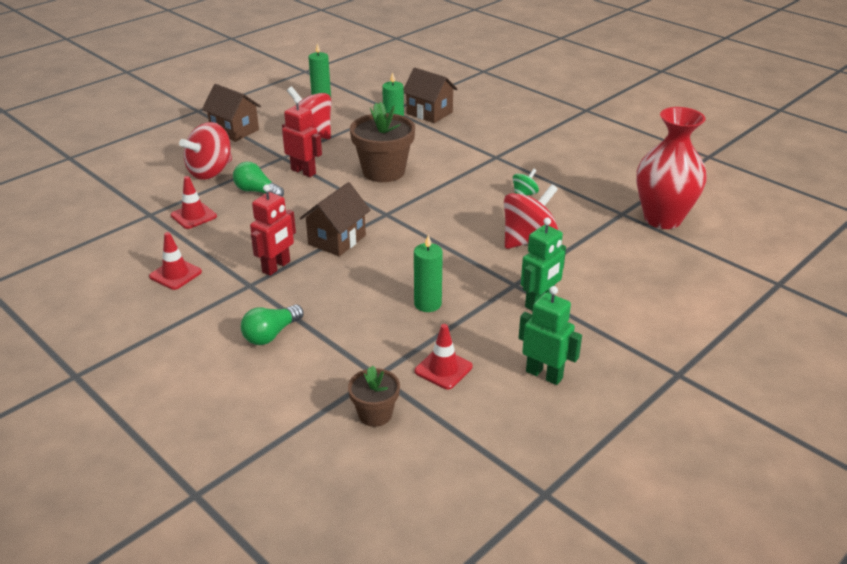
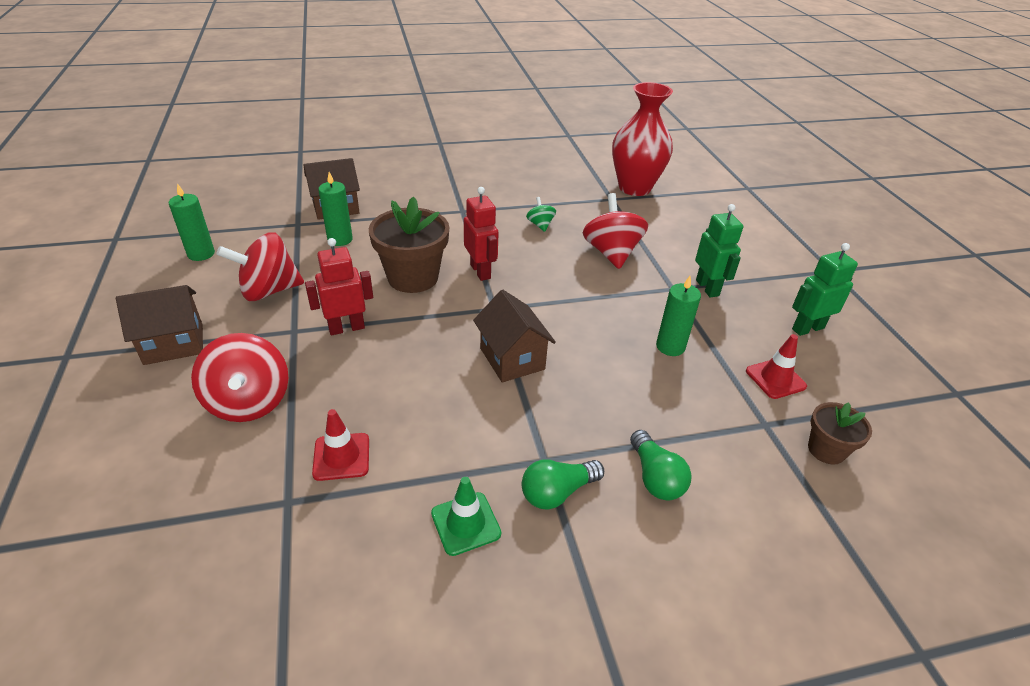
camera: 60 degrees left, 5 degrees up
(175, 274) = (465, 523): red traffic cone -> green traffic cone
(257, 191) = (347, 379): green light bulb -> green light bulb (557, 492)
(276, 267) = (526, 424): red robot -> red robot (480, 271)

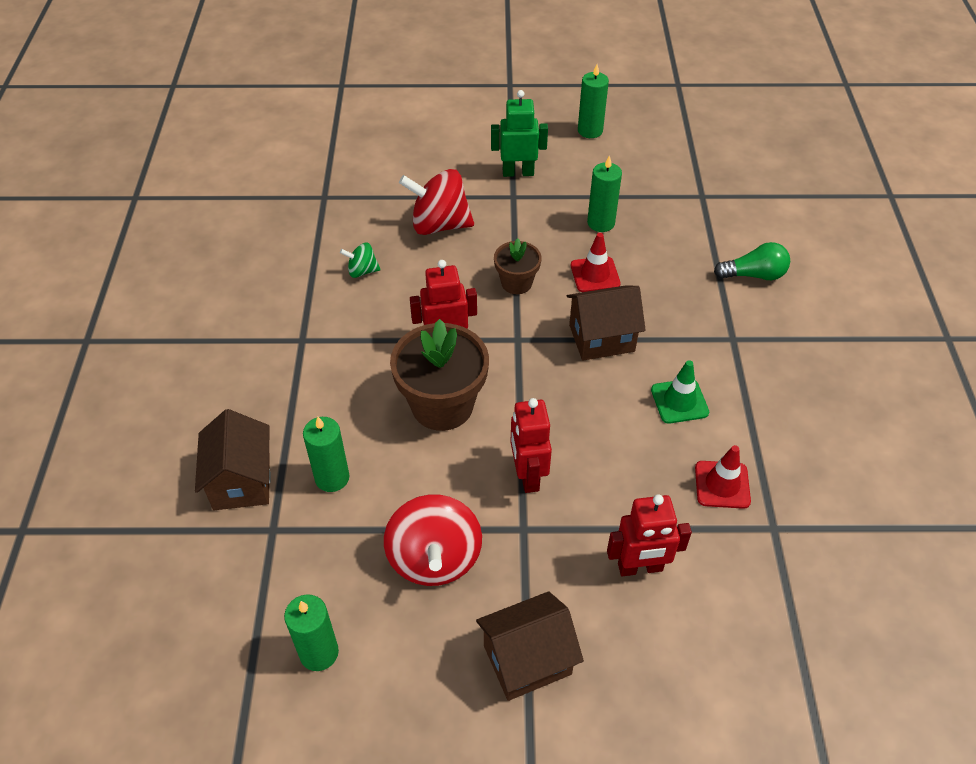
camera: 75 degrees left, 10 degrees up
(174, 344) = (527, 660): brown house -> brown house turned 75 degrees clockwise
(249, 402) = (640, 567): red spinning top -> red robot
(465, 523) = (797, 400): green traffic cone -> green traffic cone (679, 401)
(557, 492) = (767, 337): green light bulb -> none
(634, 188) = (306, 171): red vase -> none
(775, 379) = (651, 172): red traffic cone -> red traffic cone (595, 275)
(807, 328) = (590, 131): green robot -> green candle
(826, 450) = (730, 173): brown flower pot -> brown flower pot (516, 283)

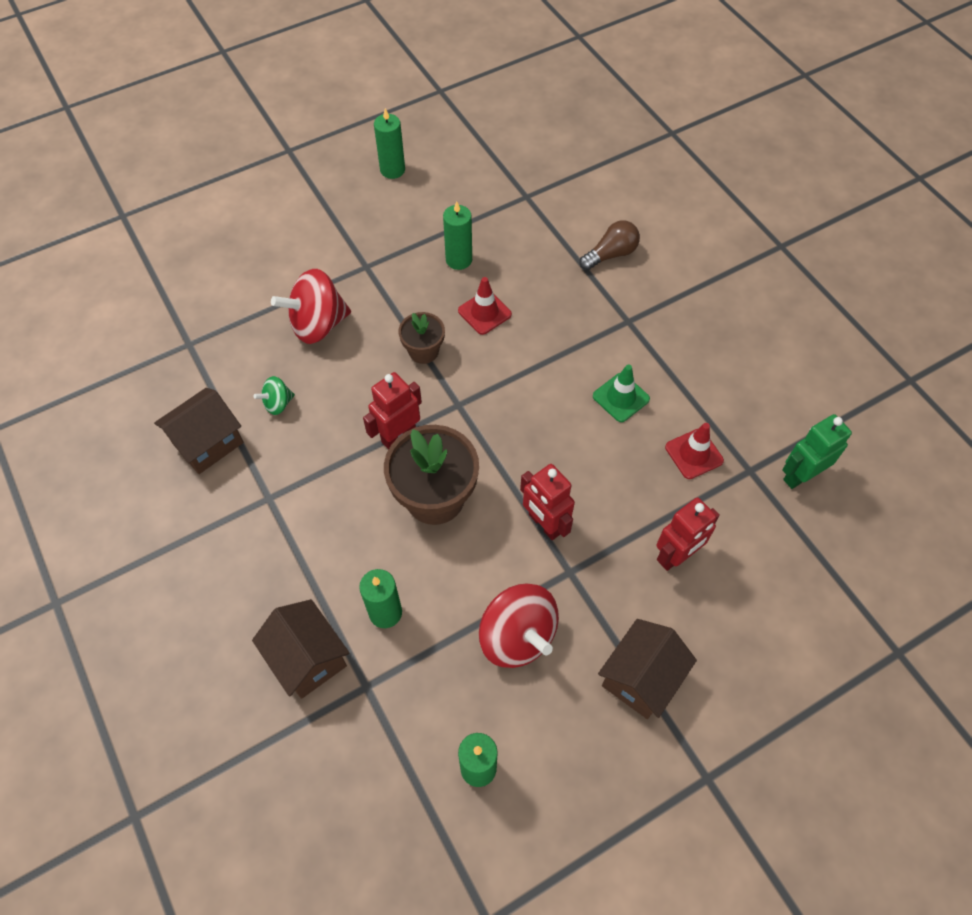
camera: 30 degrees left, 10 degrees up
(518, 172) = (355, 240): green robot -> green robot (800, 475)
(601, 338) = (526, 370): brown house -> brown house (208, 443)
(754, 275) = (610, 254): green light bulb -> brown light bulb

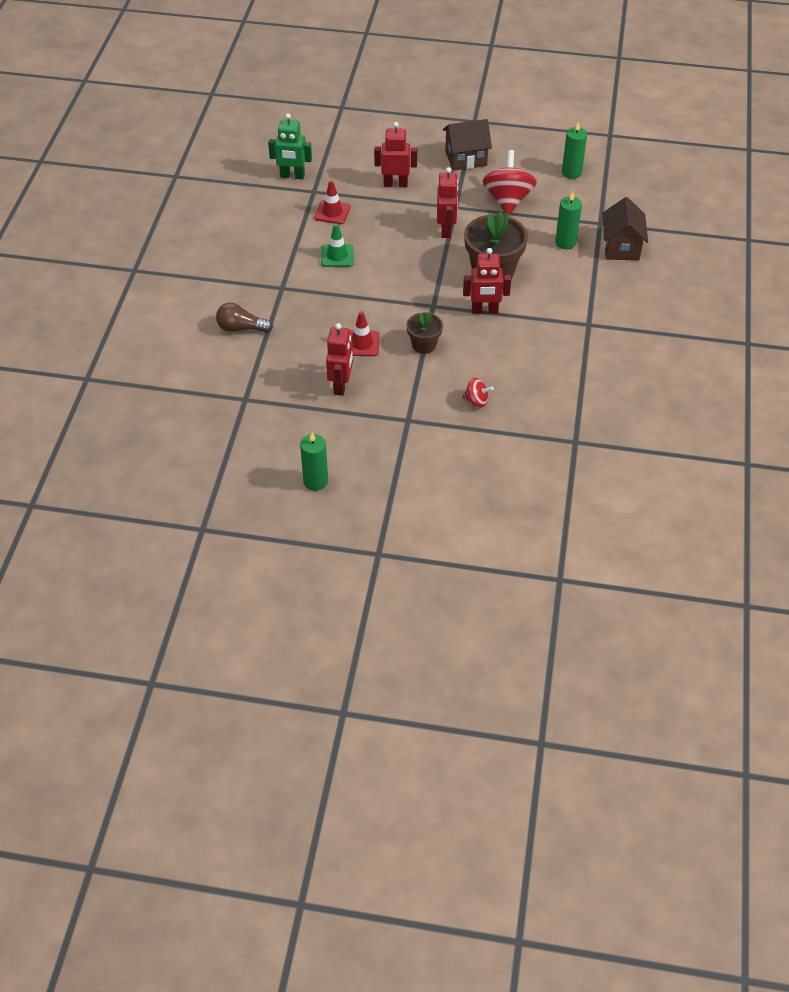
camera: 140 degrees left, 10 degrees down
(208, 443) = (605, 373): brown house -> none
(278, 403) = (543, 369): green spinning top -> none
(318, 324) = (476, 401): red spinning top -> red spinning top, size x0.50
(459, 260) = (341, 385): green candle -> red robot

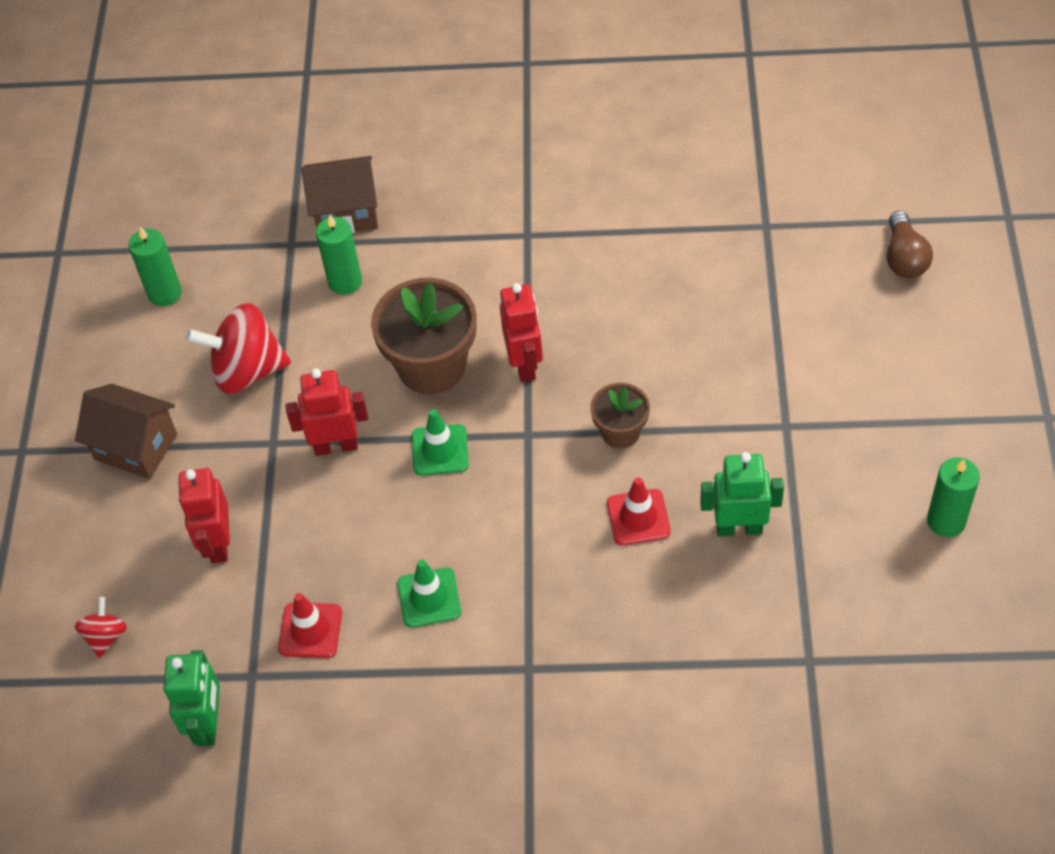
camera: 95 degrees left, 5 degrees up
(241, 328) = (645, 709): brown light bulb -> brown light bulb (904, 258)
(341, 385) = (739, 528): red robot -> green robot
(432, 269) = (440, 450): none -> green traffic cone
(466, 159) = (136, 447): brown house -> brown house turned 45 degrees counterclockwise
(476, 401) = (722, 347): red spinning top -> red spinning top (106, 636)

